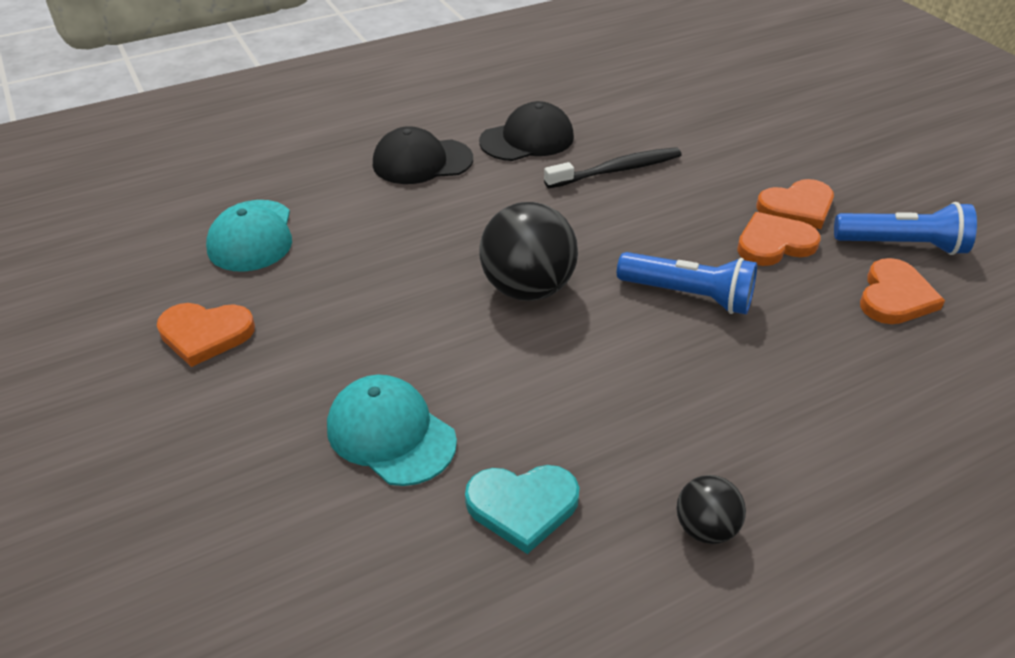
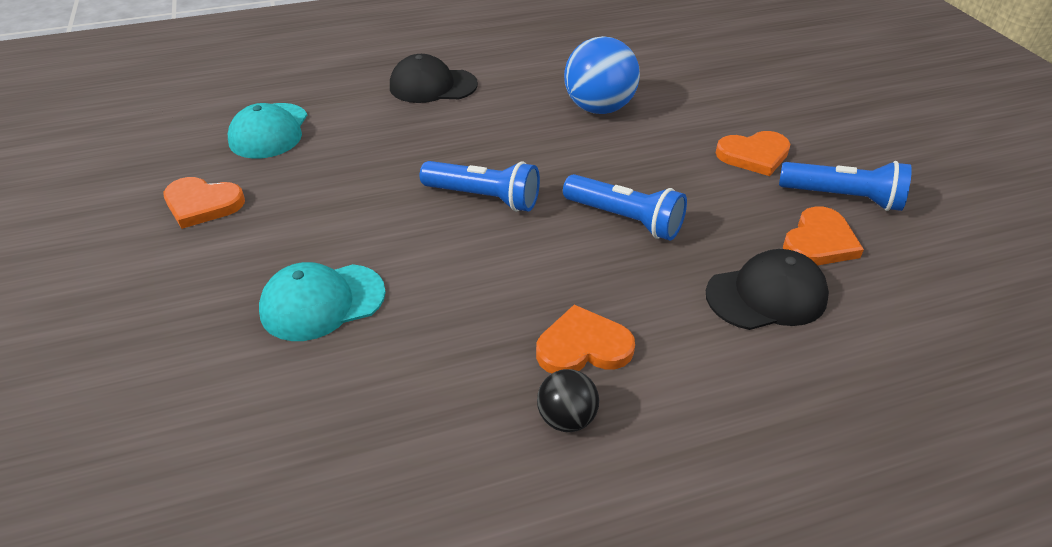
camera: 10 degrees right, 0 degrees up
(390, 434) = (322, 302): turquoise cap -> turquoise cap turned 75 degrees counterclockwise
(522, 506) = (411, 377): turquoise heart -> none
(527, 139) = (530, 76): black cap -> black cap (766, 295)
(527, 288) = (484, 198): black ball -> blue flashlight
(616, 170) = (599, 108): black toothbrush -> blue ball
(774, 243) = (720, 184): orange heart -> orange heart (583, 346)

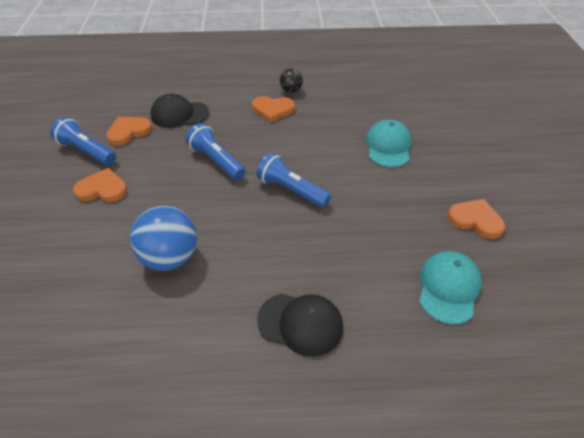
camera: 165 degrees left, 5 degrees up
(322, 302) = (388, 146): turquoise cap -> turquoise cap turned 75 degrees counterclockwise

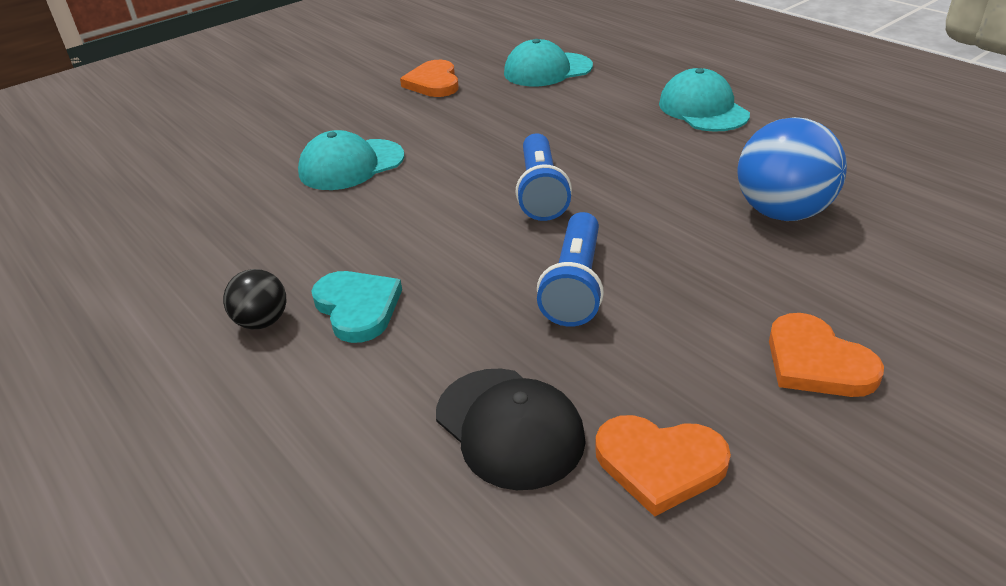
camera: 125 degrees left, 10 degrees down
(87, 151) = (796, 477): blue flashlight -> none
(273, 110) = (357, 308): orange heart -> turquoise heart
(300, 323) = (703, 109): black cap -> turquoise cap

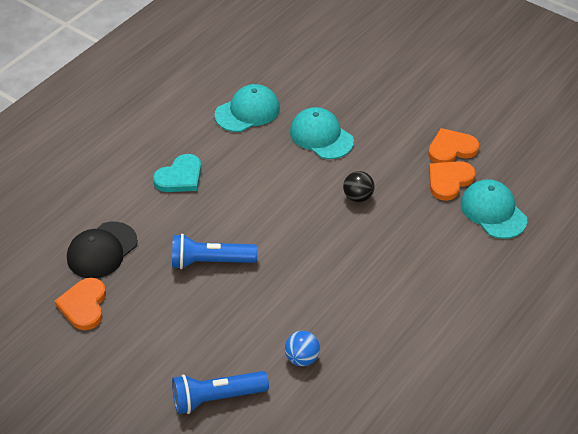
camera: 75 degrees right, 10 degrees up
(262, 322) = (165, 145): black ball -> black ball (358, 197)
(541, 192) = (306, 233): blue flashlight -> blue flashlight (216, 398)
(703, 109) = (446, 313): turquoise cap -> turquoise cap (247, 111)
(782, 212) = (302, 358): blue ball -> blue ball, size x0.53
(816, 362) = (157, 367): orange heart -> orange heart (449, 181)

